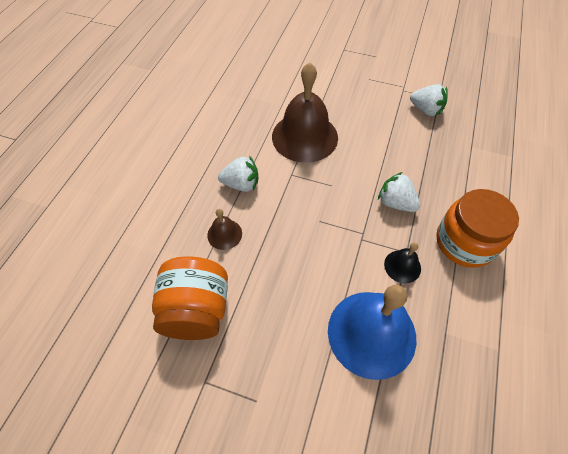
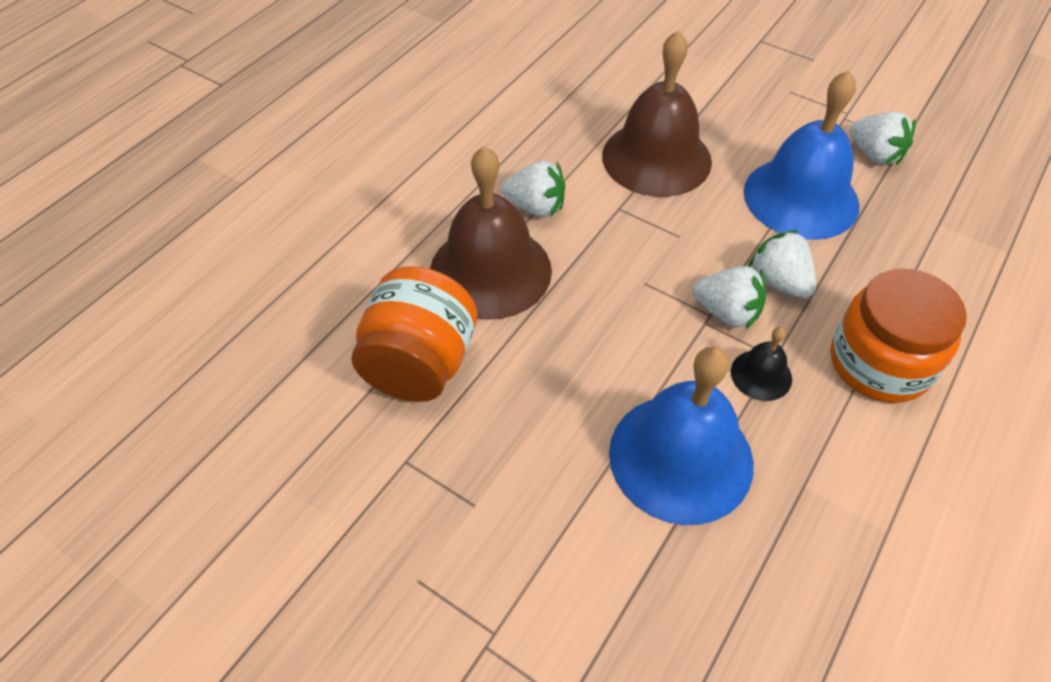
camera: 15 degrees right, 5 degrees down
(224, 234) = (490, 271): brown bell -> brown bell, size x2.21
(372, 229) = (727, 312): none -> white strawberry
(393, 145) = (801, 197): none -> blue bell

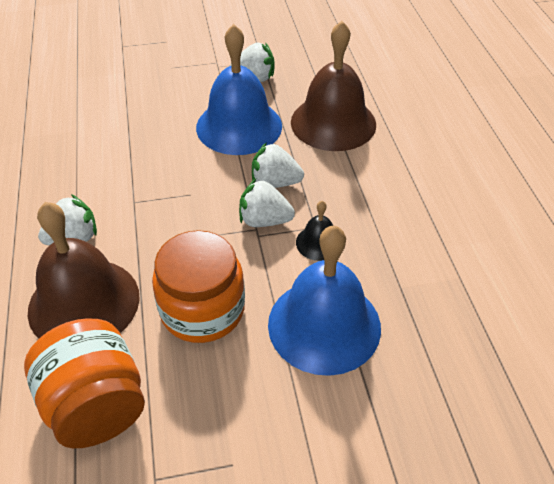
camera: 45 degrees left, 5 degrees down
(656, 158) = (127, 155): brown bell -> brown bell (333, 122)
(727, 312) = (264, 220): white strawberry -> white strawberry turned 150 degrees counterclockwise
(879, 363) = (369, 191): orange jar -> orange jar (202, 310)

